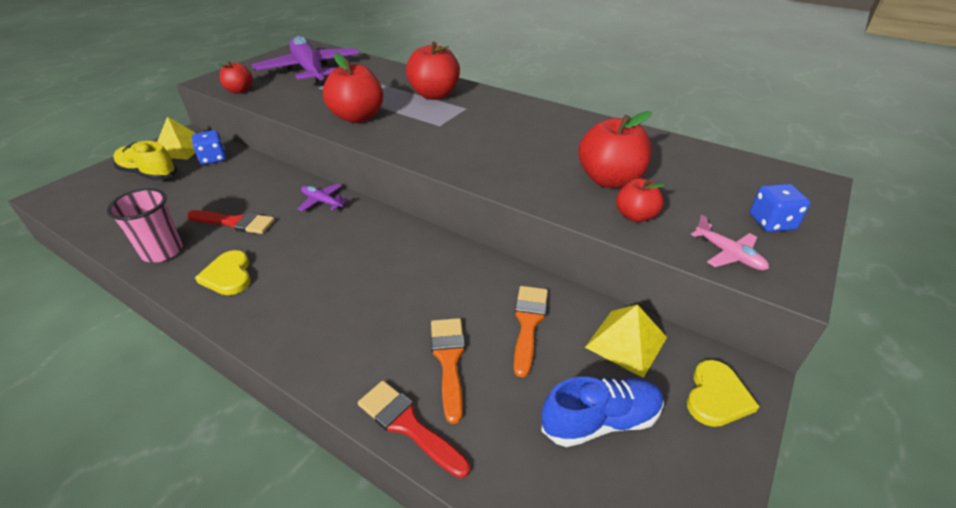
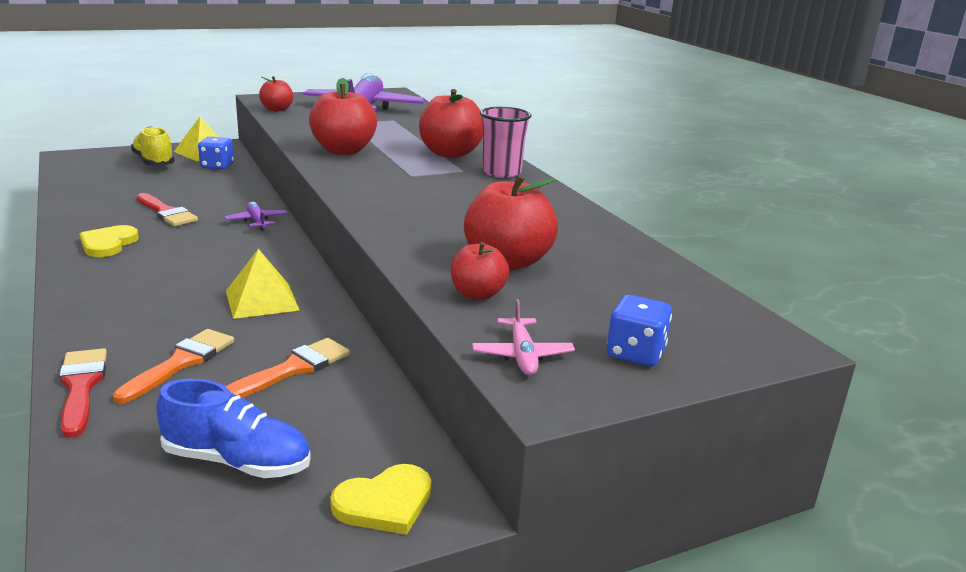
camera: 30 degrees right, 15 degrees down
(162, 251) = (87, 213): pink cup -> pink cup (501, 172)
(626, 342) = (364, 423): yellow pyramid -> yellow pyramid (262, 300)

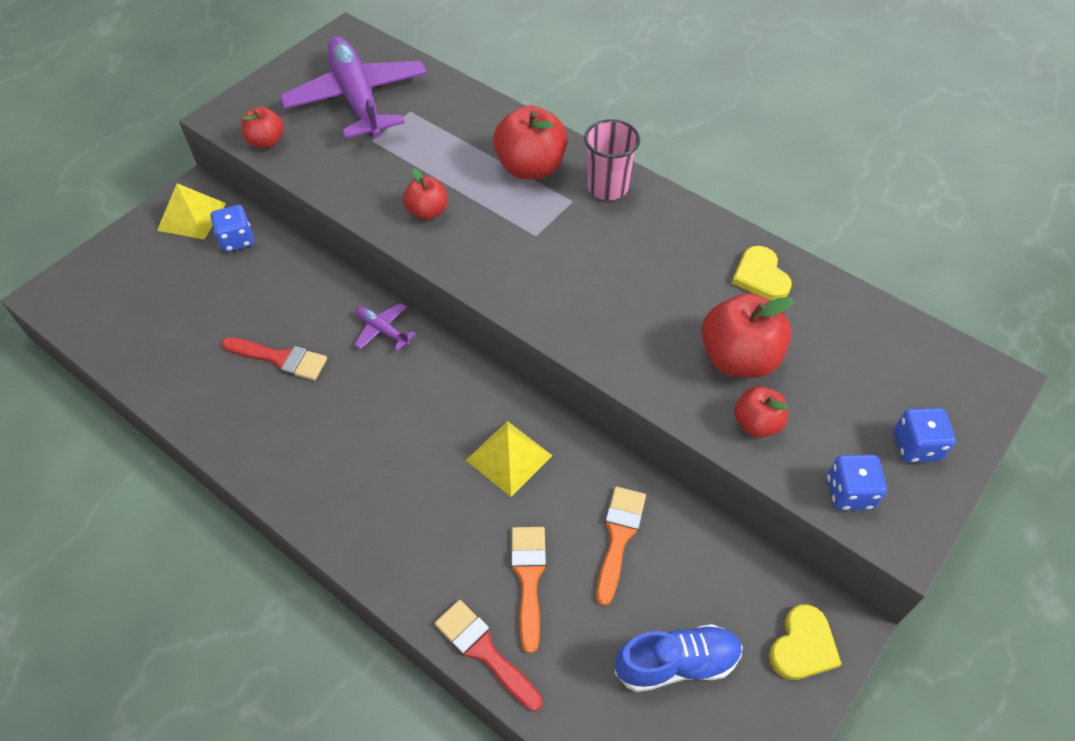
camera: 25 degrees left, 30 degrees up
(108, 244) = (283, 443): yellow heart -> yellow heart (760, 276)
(154, 162) = (160, 264): yellow shoe -> none
(343, 151) = (427, 212): red apple -> red apple, size x0.58
(522, 355) = (849, 492): pink plane -> blue dice

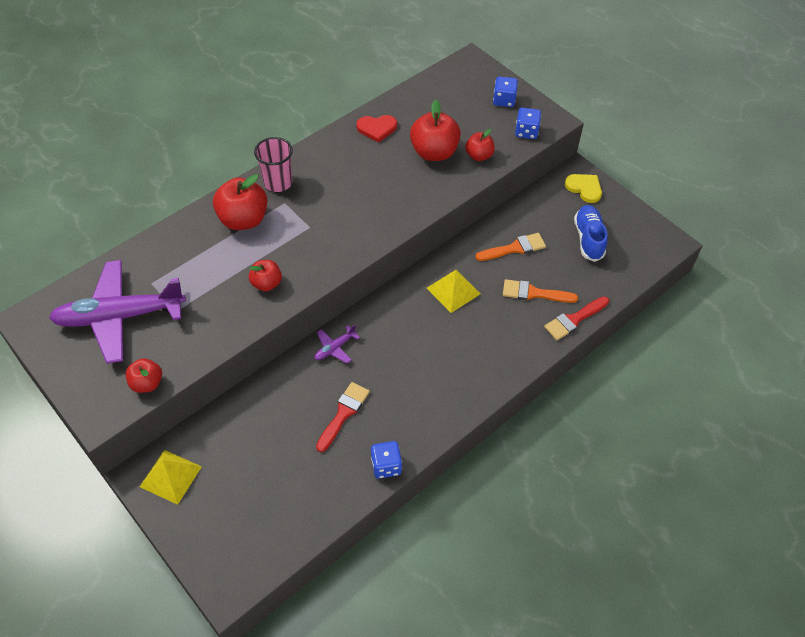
camera: 80 degrees left, 0 degrees up
(237, 240) = (211, 441): blue dice -> blue dice (386, 466)
(618, 537) = (514, 248): orange brush -> orange brush turned 135 degrees clockwise
(760, 276) = (377, 128): yellow heart -> red heart

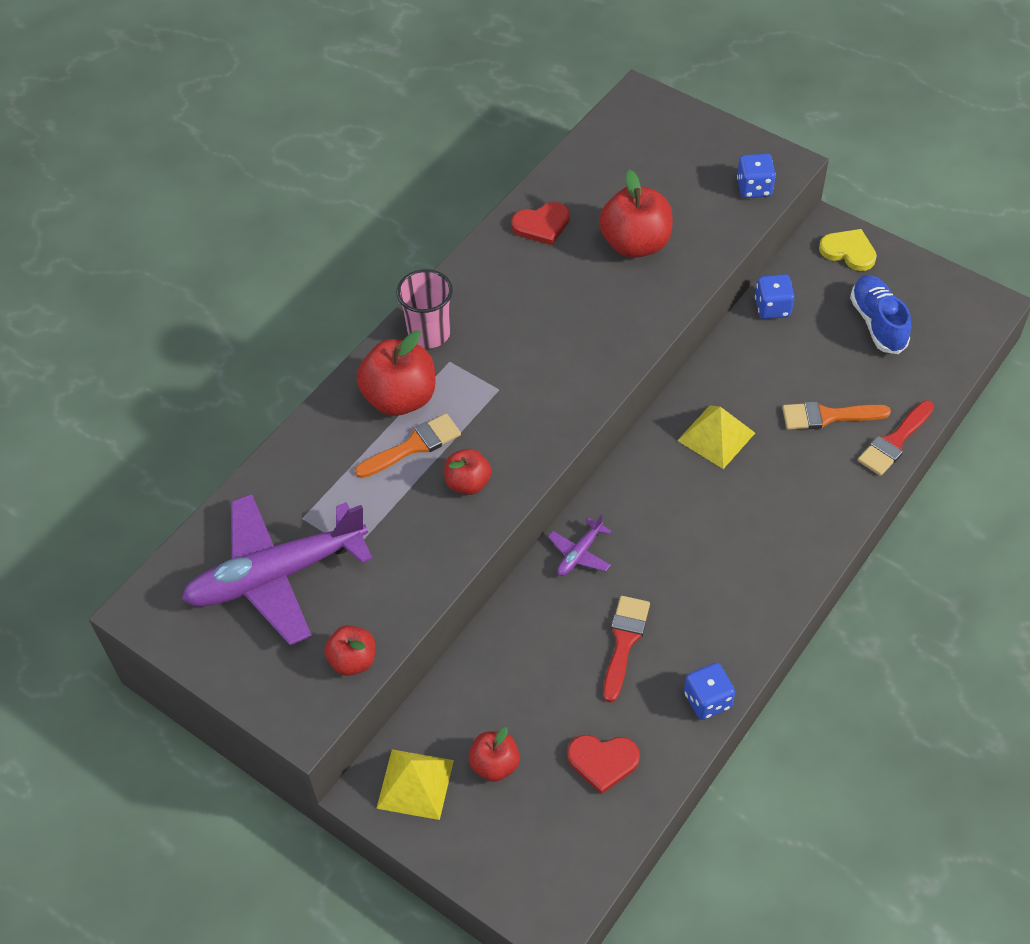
camera: 10 degrees left, 0 degrees up
(300, 491) = (603, 761): none -> red heart
(479, 156) = (700, 236): red apple -> red apple (495, 764)
(504, 100) = (707, 147): blue dice -> blue dice (772, 307)
(514, 248) = (780, 358): orange brush -> orange brush (414, 446)

